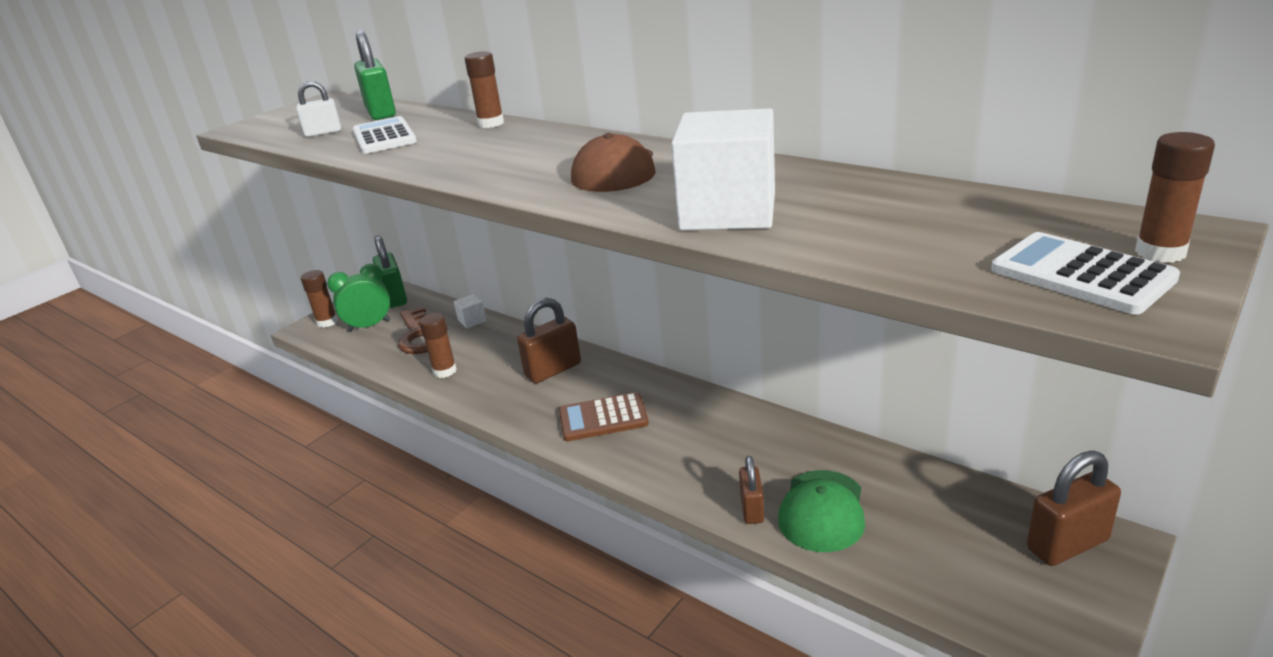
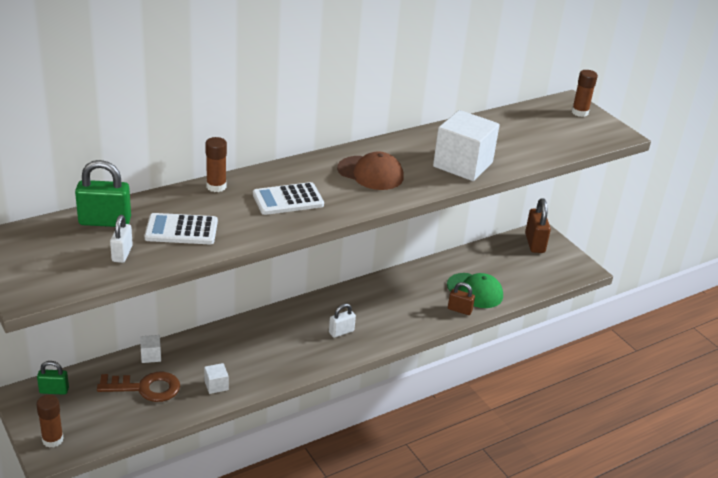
camera: 75 degrees left, 5 degrees up
(369, 326) = (93, 414): green clock -> none
(394, 298) = (54, 390): green padlock -> green padlock, size x0.61
(445, 371) = (216, 385): brown glue stick -> white cube
(553, 370) = (266, 336): brown padlock -> none
(603, 418) = (341, 332): brown calculator -> white padlock
(1081, 274) = (584, 130): white calculator -> white calculator (288, 200)

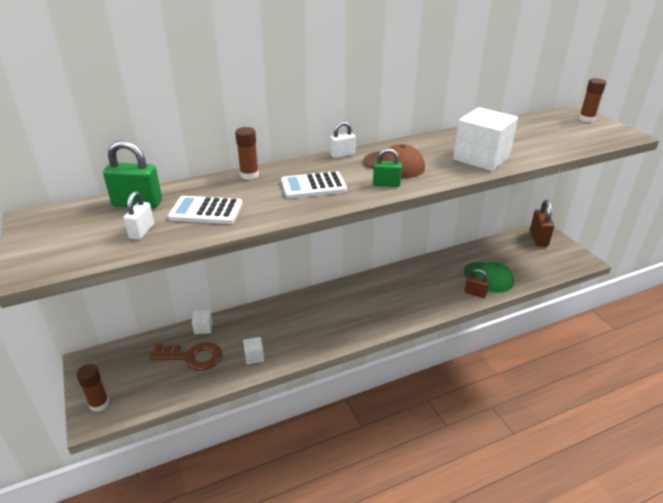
camera: 10 degrees right, 0 degrees up
(54, 390) = (114, 357): green padlock -> green padlock (386, 184)
(341, 332) = (370, 310): white padlock -> white padlock (342, 155)

